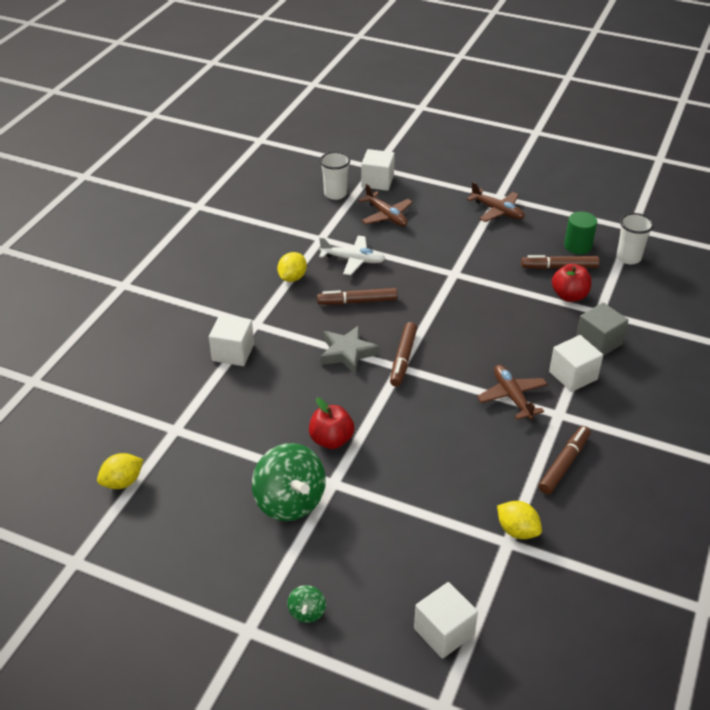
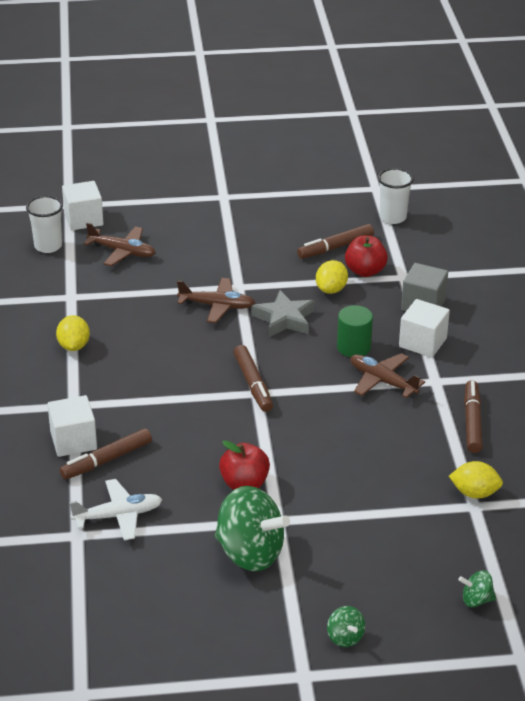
camera: 30 degrees left, 5 degrees down
(122, 482) = (65, 604): yellow lemon -> yellow lemon (331, 289)
(347, 353) = (193, 398): grey star -> grey star (284, 319)
(353, 260) = (124, 307): white plane -> white plane (118, 516)
(357, 302) = (162, 346): brown marker -> brown marker (106, 460)
(444, 632) = (476, 600): white cube -> green spinning top
(497, 211) = (234, 212): brown plane -> brown plane (217, 306)
(578, 246) = (337, 221): green cylinder -> green cylinder (353, 347)

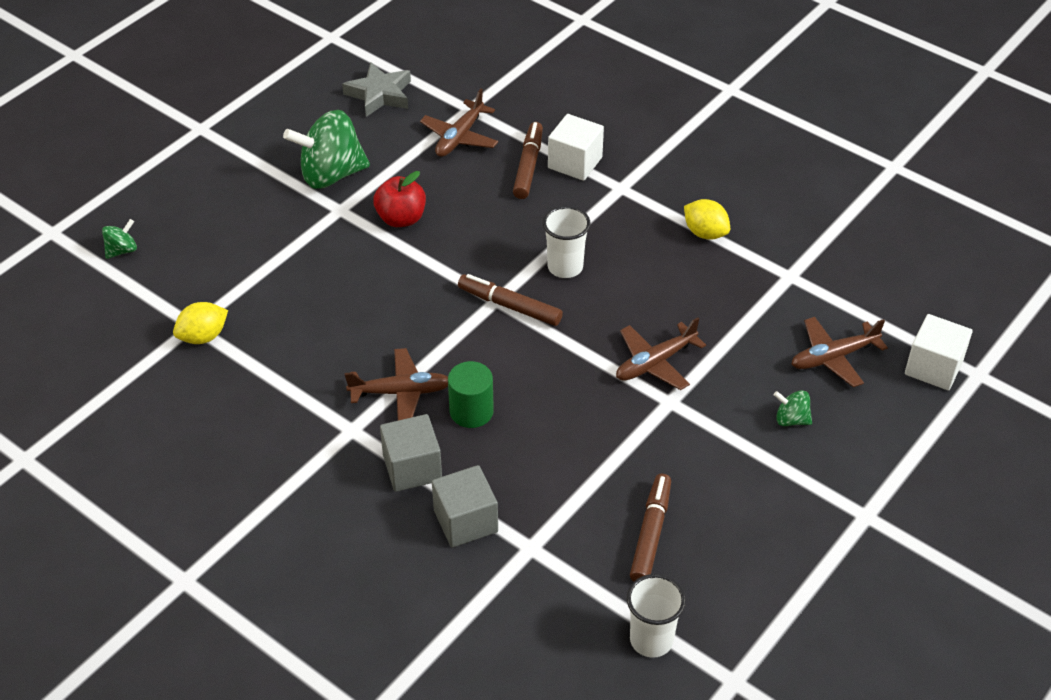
camera: 135 degrees right, 10 degrees up
(48, 246) = (904, 311): white cup -> white cup (565, 267)
(118, 516) = (459, 137): white plane -> brown plane
(284, 319) = (575, 395): grey star -> grey star (379, 94)
(331, 289) = (580, 468): yellow lemon -> none
(345, 637) = (196, 166): green spinning top -> green spinning top (791, 419)
(365, 271) = (578, 522): red apple -> none
(422, 342) = (412, 468): white cube -> grey cube
(472, 422) = (271, 407): brown marker -> none

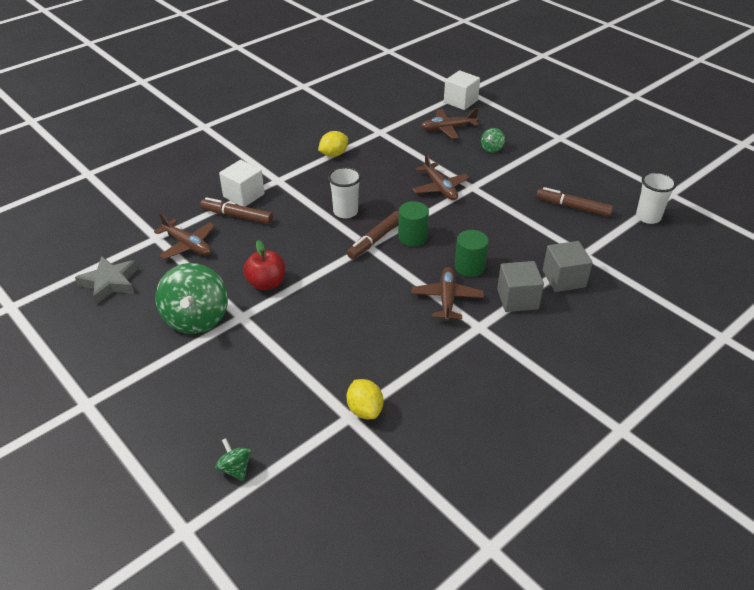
camera: 80 degrees left, 5 degrees down
(524, 344) = (412, 237): none -> green cylinder
(833, 357) = (447, 128): brown plane -> brown plane turned 90 degrees clockwise

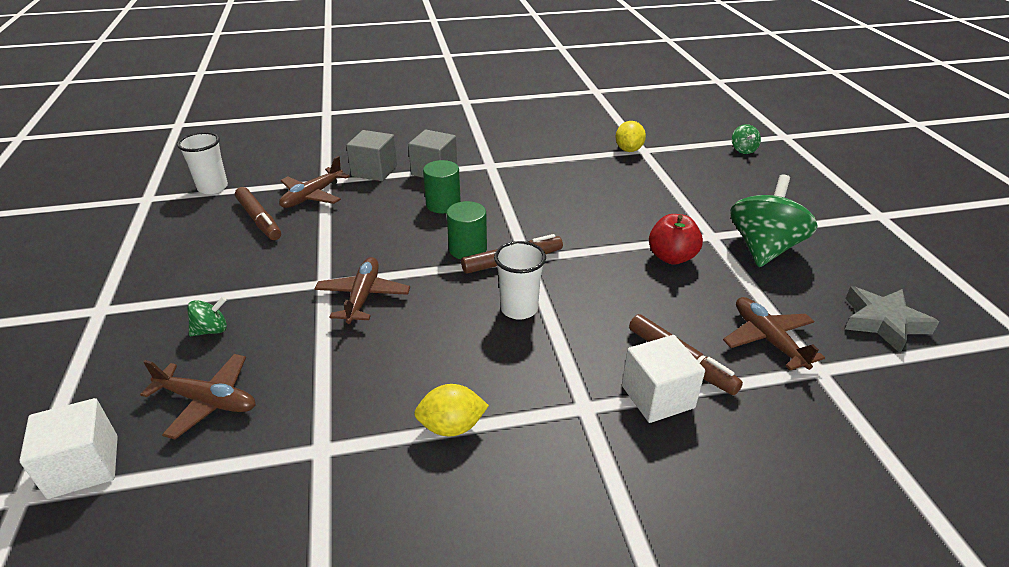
camera: 150 degrees left, 5 degrees down
(447, 298) = (494, 189): brown plane -> brown plane (312, 196)

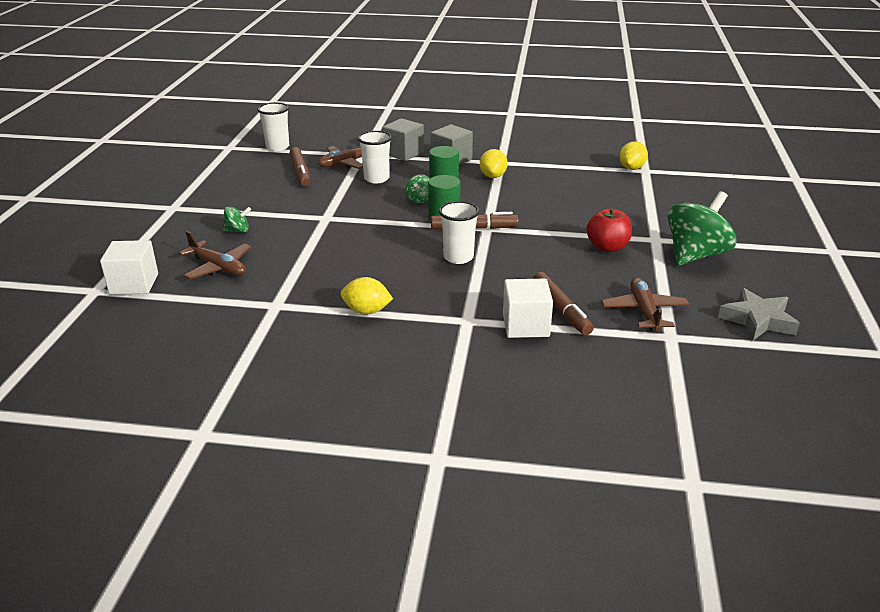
camera: 20 degrees right, 5 degrees down
(360, 212) = (376, 179): none -> white cup
(363, 296) = (349, 230): brown plane -> none
(492, 185) = (493, 176): none -> yellow lemon
(743, 150) = (742, 183): green spinning top -> green spinning top (420, 199)

